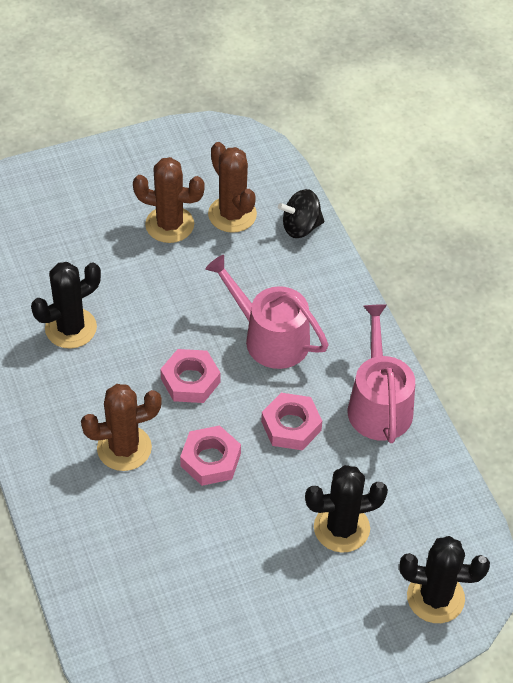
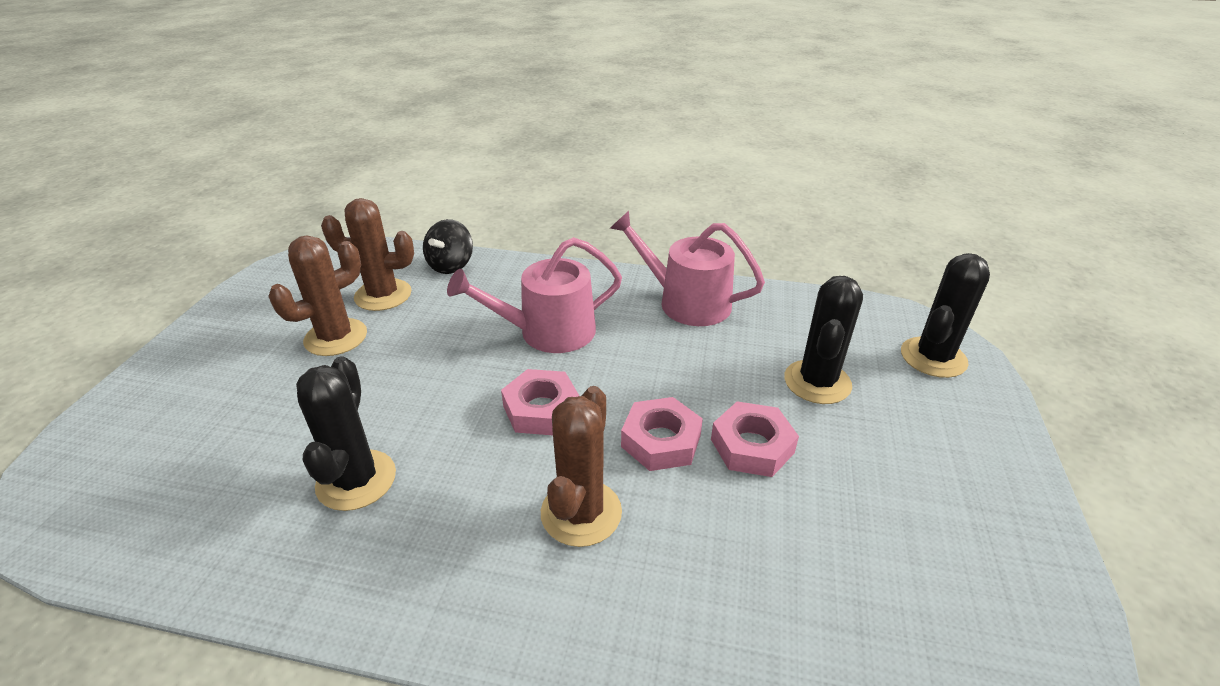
camera: 55 degrees left, 15 degrees down
(291, 426) = (665, 363): pink nut -> pink nut (752, 446)

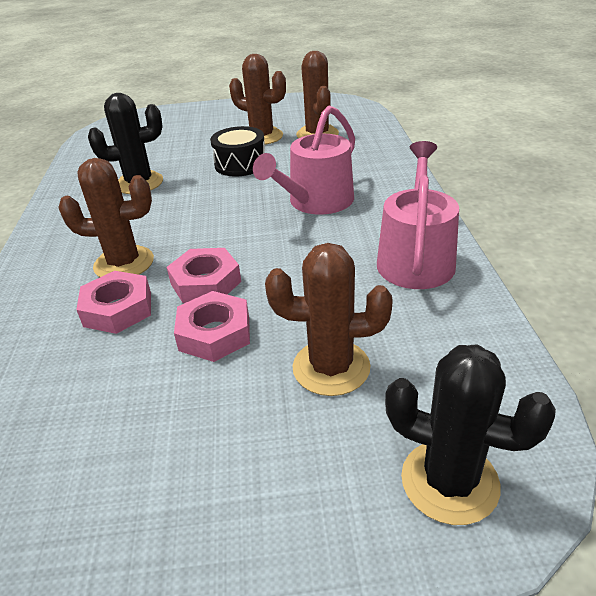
camera: 75 degrees right, 0 degrees up
(399, 370) = (240, 164): none -> black drum
(451, 265) = (374, 143): black spinning top -> none
(541, 409) = (222, 223): pink nut -> pink nut (118, 309)
(548, 332) = (316, 202): pink watering can -> pink watering can turned 105 degrees counterclockwise
(817, 382) = (331, 367): black cactus -> brown cactus

